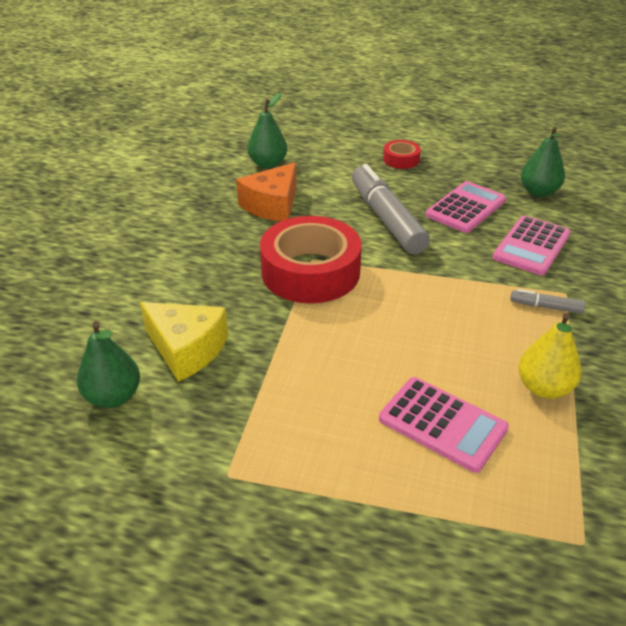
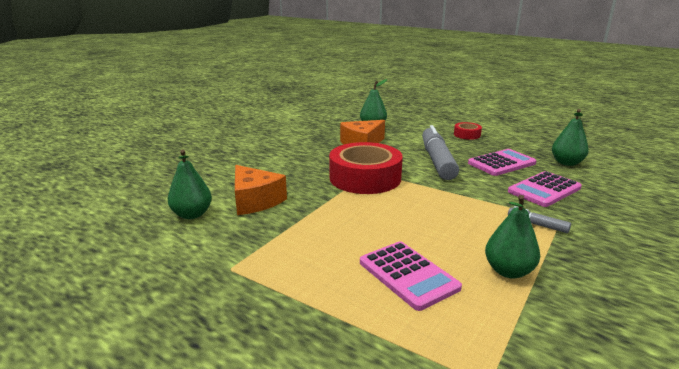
camera: 20 degrees right, 15 degrees down
(186, 349) = (255, 201): yellow cheese -> orange cheese
(544, 388) = (508, 271): yellow pear -> green pear

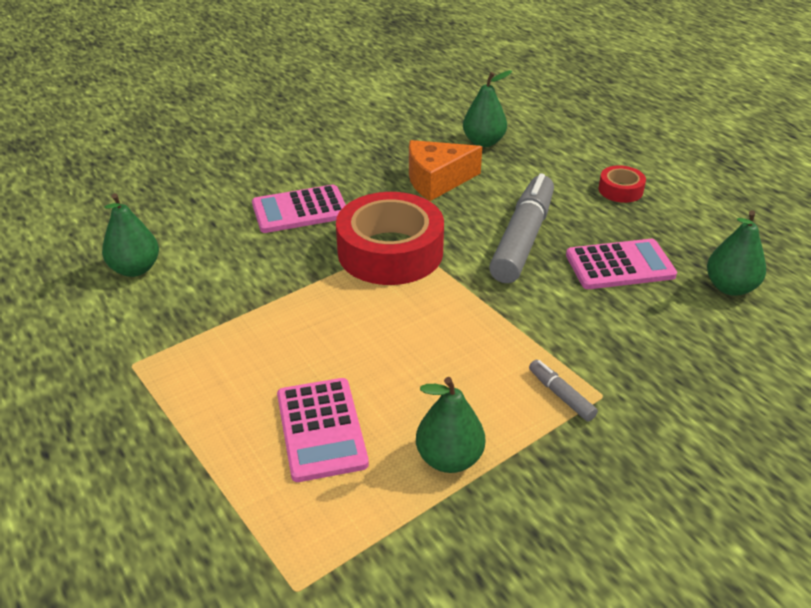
camera: 20 degrees right, 15 degrees up
(255, 201) = (221, 262): orange cheese -> none
(544, 190) = (635, 334): pink calculator -> pink calculator (300, 210)

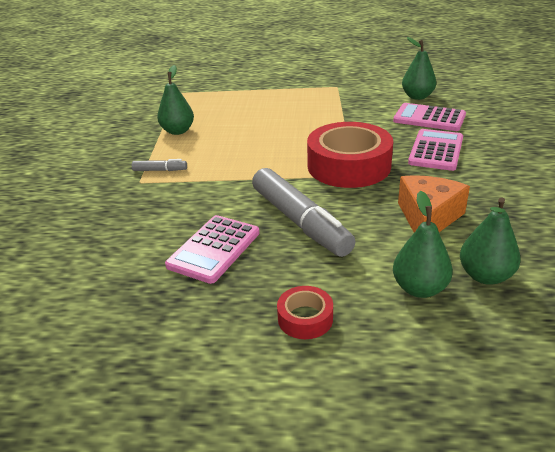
camera: 130 degrees right, 5 degrees down
(321, 429) = (238, 112): pink calculator -> pink calculator (429, 118)
(730, 287) = (118, 288): green pear -> green pear (419, 288)

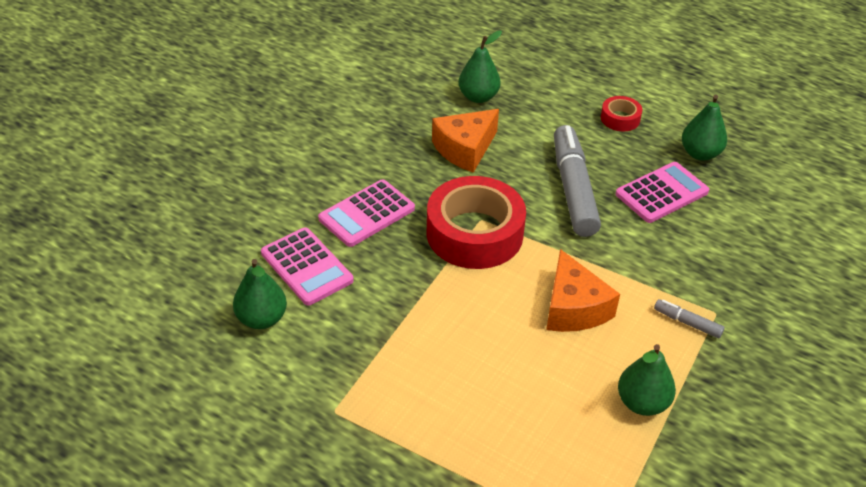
camera: 155 degrees left, 10 degrees up
(244, 153) = (573, 308): none -> orange cheese
(419, 288) = (529, 106): green pear -> green pear (700, 154)

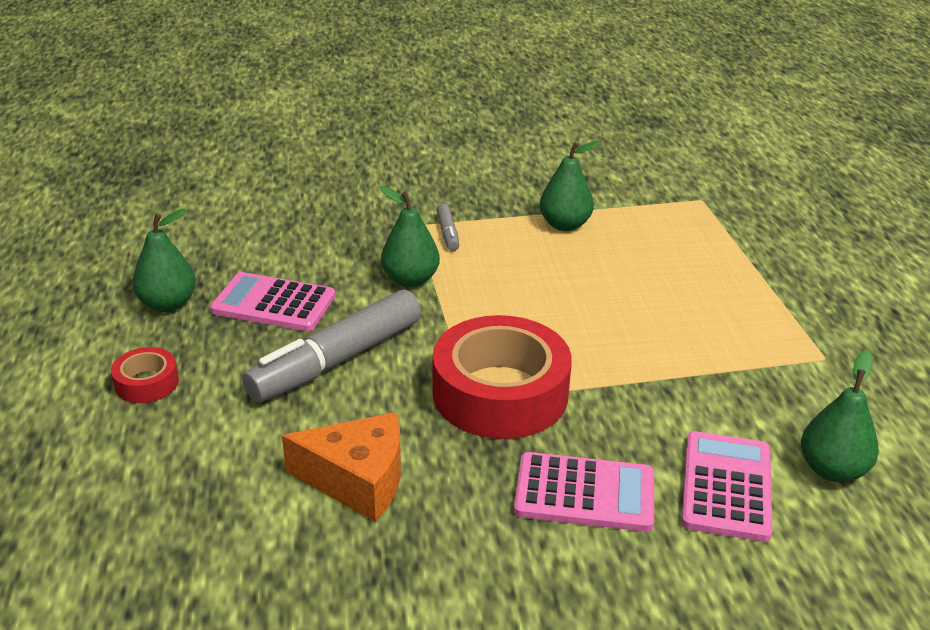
camera: 130 degrees left, 10 degrees down
(478, 97) = (215, 534): green pear -> green pear (410, 280)
(573, 308) = (514, 291): orange cheese -> none

